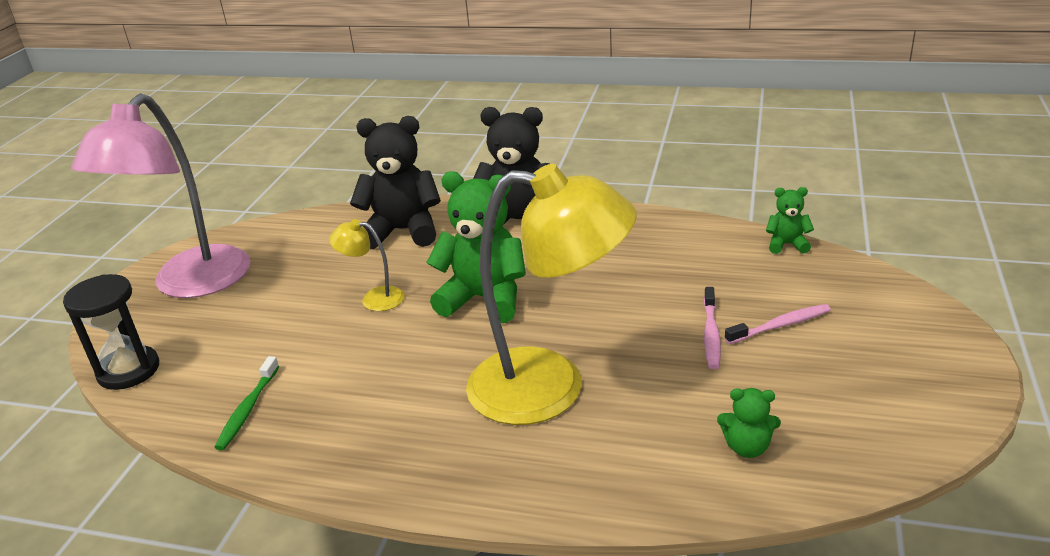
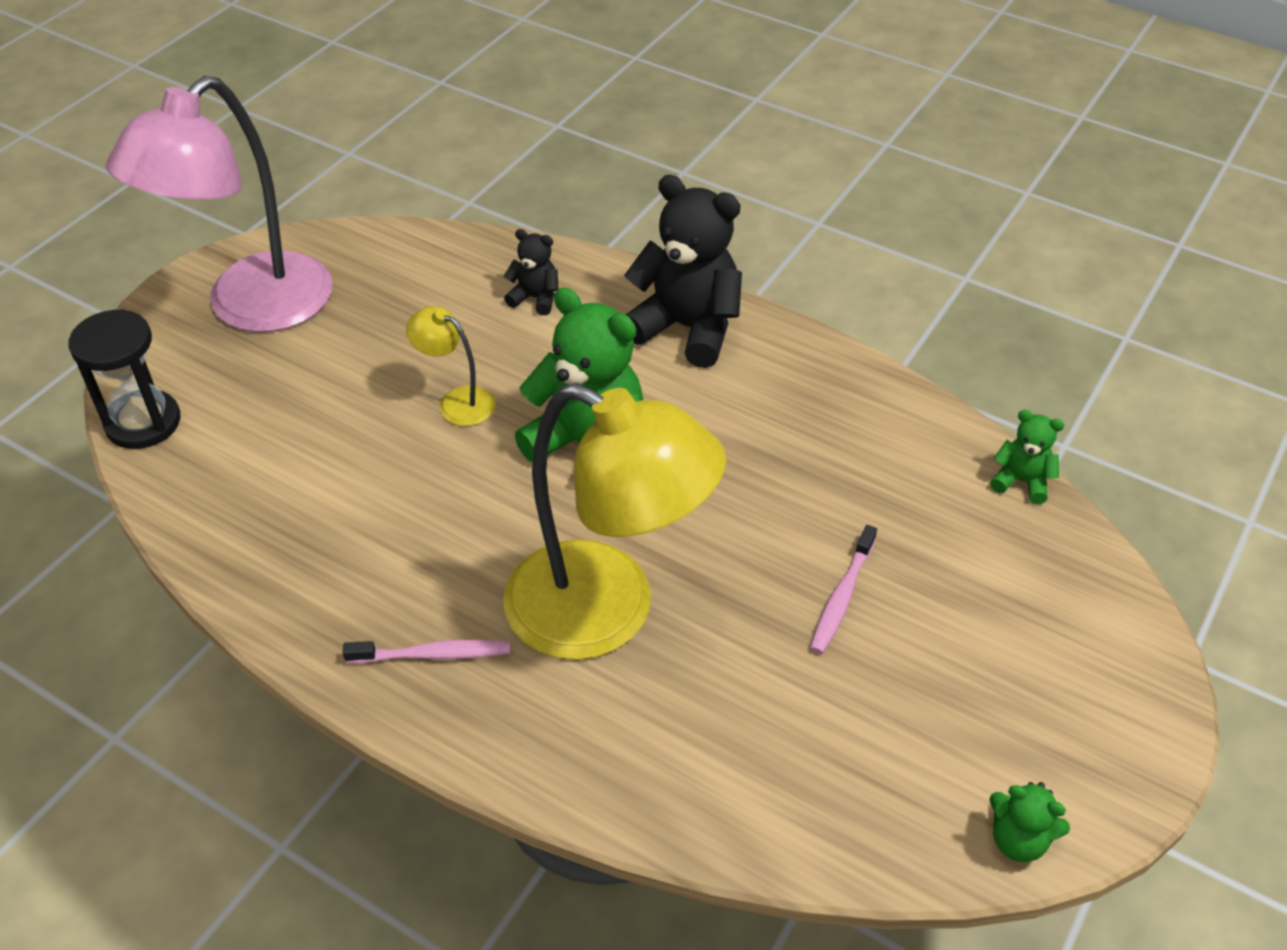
camera: 15 degrees right, 15 degrees up
(248, 409) = (254, 526): green toothbrush -> none
(403, 231) = (535, 298): black teddy bear -> black teddy bear, size x0.48
(747, 447) = (796, 780): green teddy bear -> green teddy bear (1018, 840)
(780, 325) = (937, 613): pink toothbrush -> pink toothbrush (433, 654)

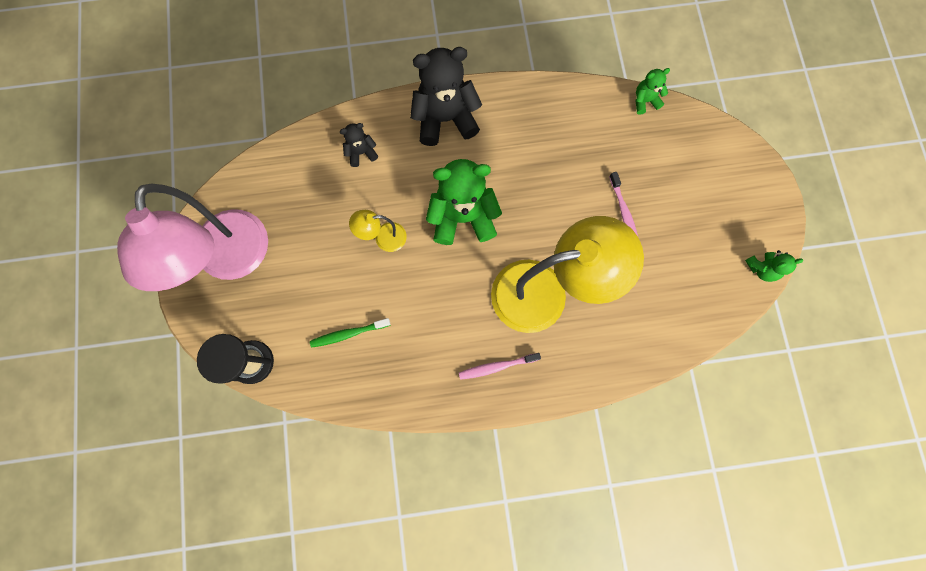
camera: 40 degrees left, 30 degrees up
(288, 473) = (348, 334): none -> green toothbrush
(433, 654) = (497, 366): pink toothbrush -> pink toothbrush turned 150 degrees counterclockwise

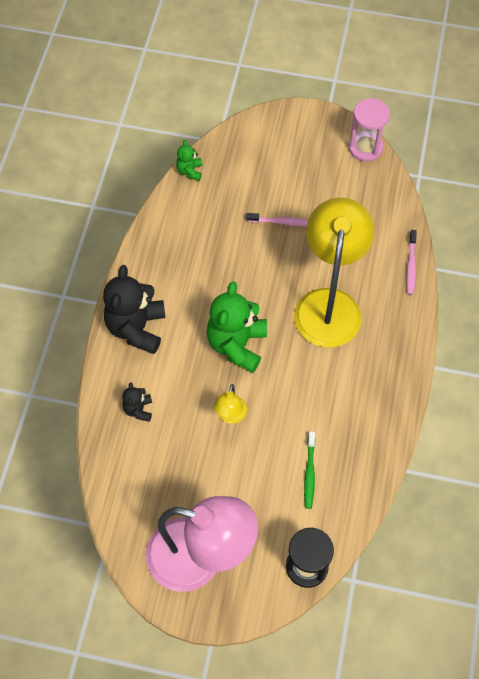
camera: 70 degrees left, 15 degrees down
(497, 366) = (380, 362): pink toothbrush -> pink toothbrush (411, 265)
(761, 269) = (365, 147): green teddy bear -> pink hourglass

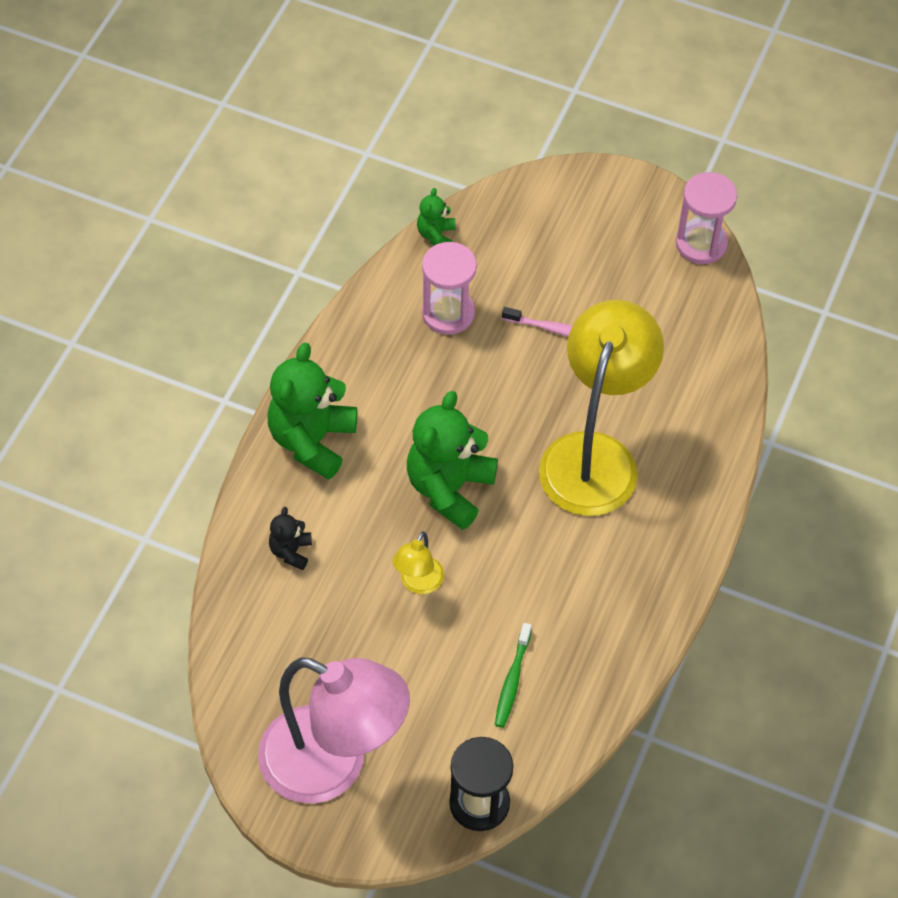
camera: 10 degrees right, 5 degrees down
(136, 328) = (312, 441): black teddy bear -> green teddy bear
(209, 223) = (448, 313): none -> pink hourglass
(411, 265) = (727, 422): pink toothbrush -> none

